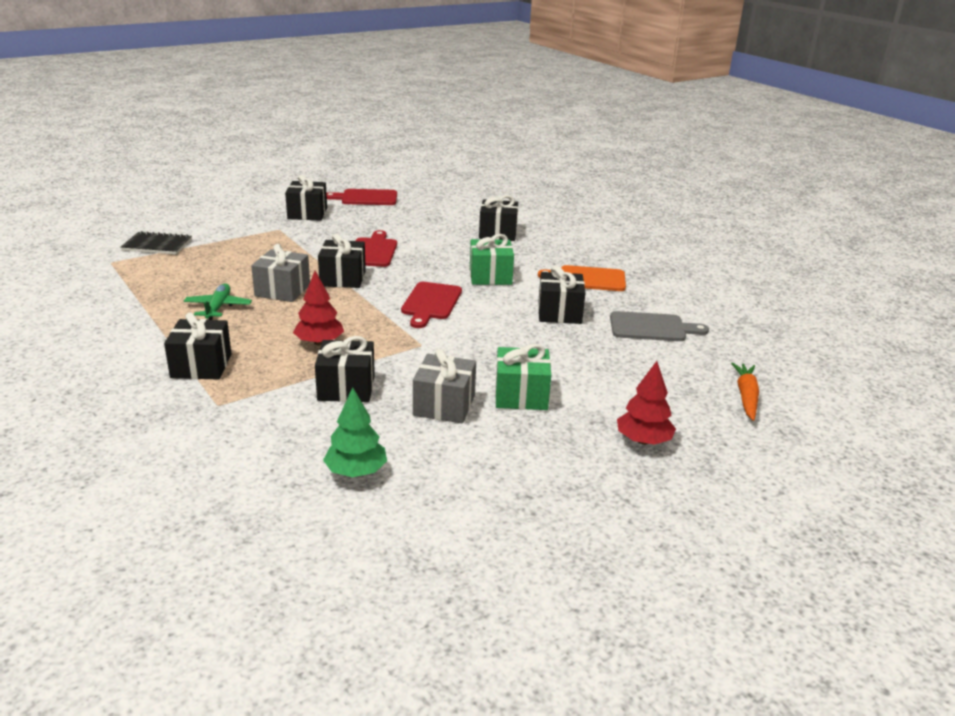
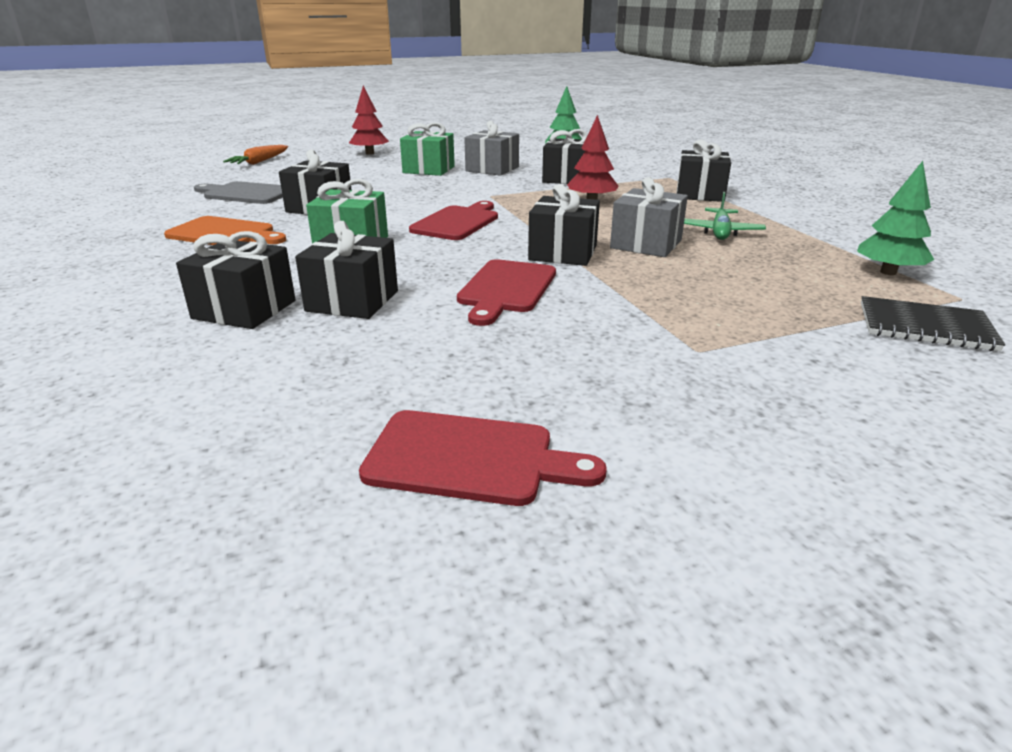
camera: 165 degrees left, 0 degrees up
(130, 277) = (888, 272): none -> green tree
(307, 213) = (644, 398): black gift -> black gift (352, 301)

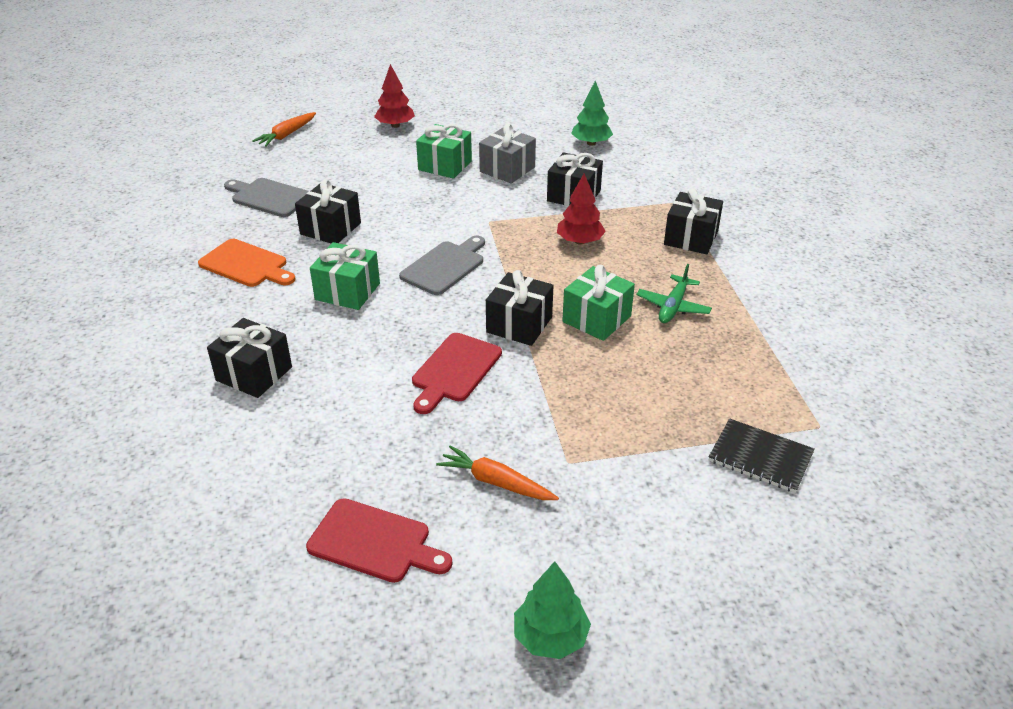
camera: 10 degrees right, 10 degrees up
(352, 301) = (334, 372): black gift -> none
(457, 222) = (445, 266): red cutting board -> grey cutting board
(616, 377) = (496, 482): none -> orange carrot
(646, 244) = (597, 319): grey gift -> green gift
(888, 272) = (784, 384): green tree -> green tree (550, 637)

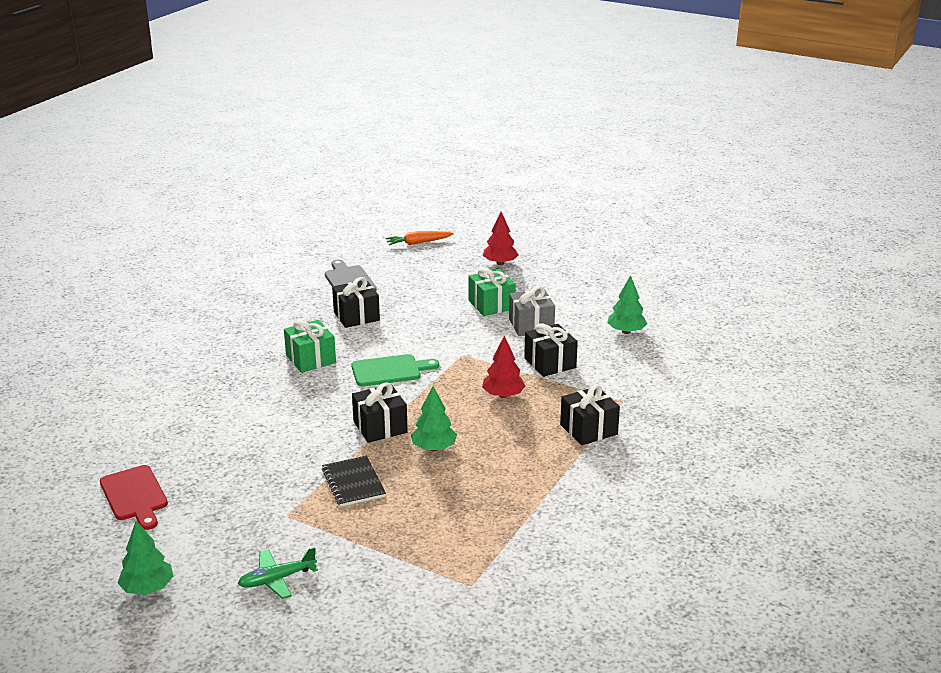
camera: 40 degrees right, 10 degrees down
(246, 265) = (278, 317): orange cutting board -> none
(254, 374) = (198, 381): black gift -> none
(445, 266) = (390, 371): grey cutting board -> green cutting board
(454, 370) = (302, 433): red cutting board -> none
(496, 482) = (234, 503): orange carrot -> none
(597, 319) = (434, 448): green gift -> green tree
(673, 307) = (497, 466): green plane -> green plane (277, 579)
(760, 457) = (401, 578): black notebook -> black notebook (353, 483)

